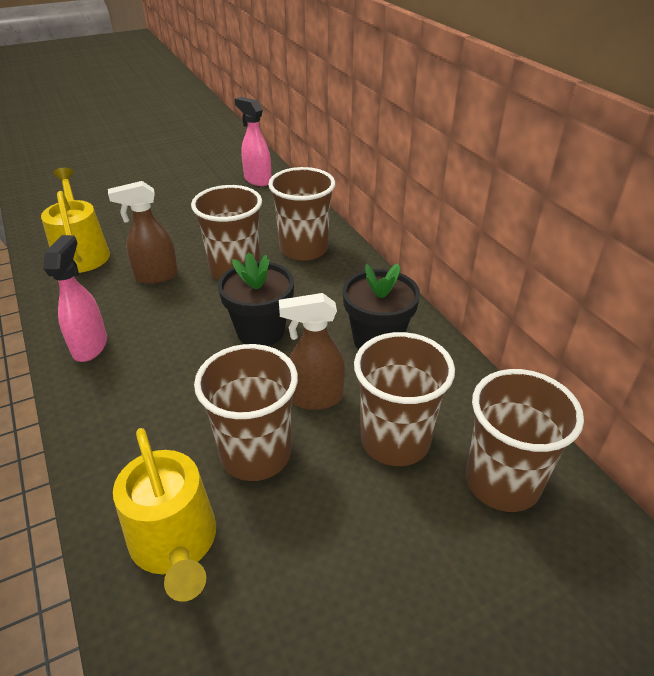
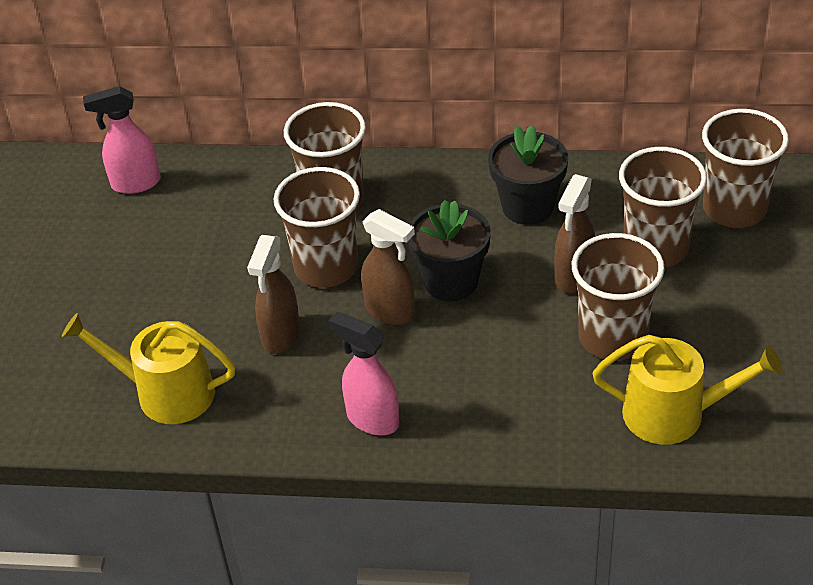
camera: 55 degrees left, 5 degrees up
(209, 314) = (390, 311): none -> brown spray bottle

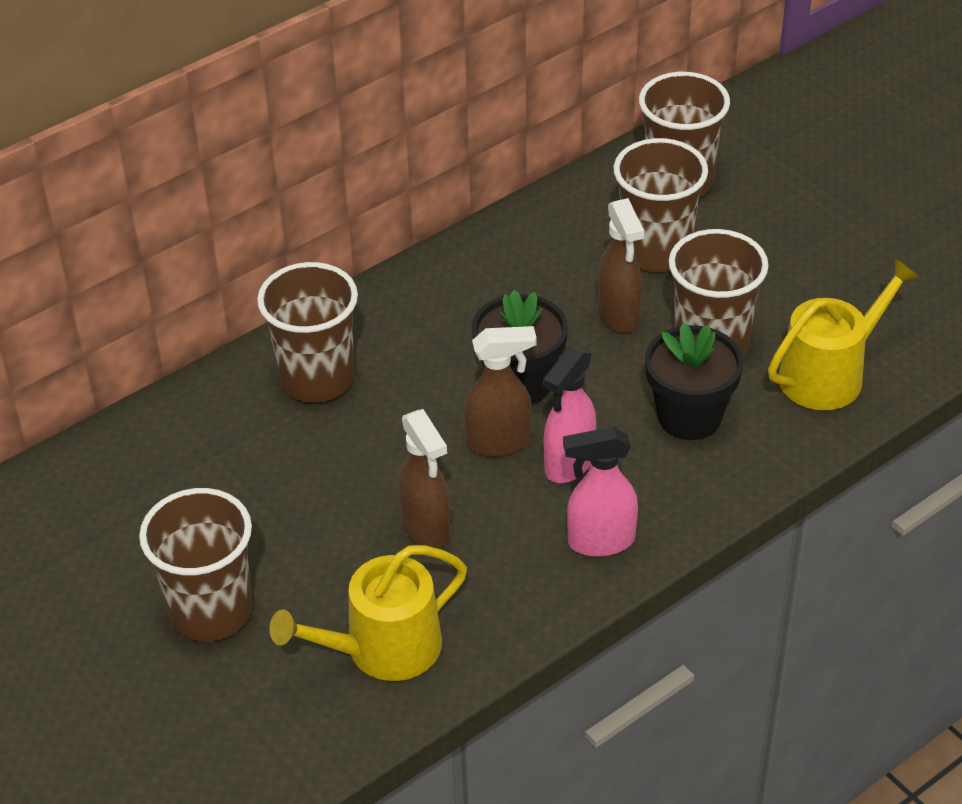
camera: 45 degrees left, 0 degrees up
(135, 183) = (85, 485): pink spray bottle -> pink spray bottle (568, 464)
(326, 267) = (390, 442): brown cup -> brown cup (211, 611)
(527, 207) = (506, 279): black flower pot -> black flower pot (689, 416)

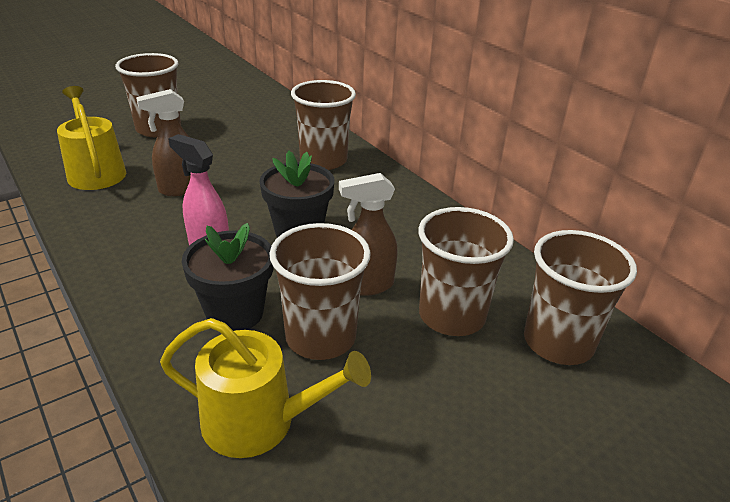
camera: 90 degrees right, 10 degrees down
(499, 442) = (243, 220): brown spray bottle -> none
(600, 541) = (126, 254): pink spray bottle -> none
(829, 374) = (259, 421): yellow watering can -> yellow watering can turned 45 degrees counterclockwise

